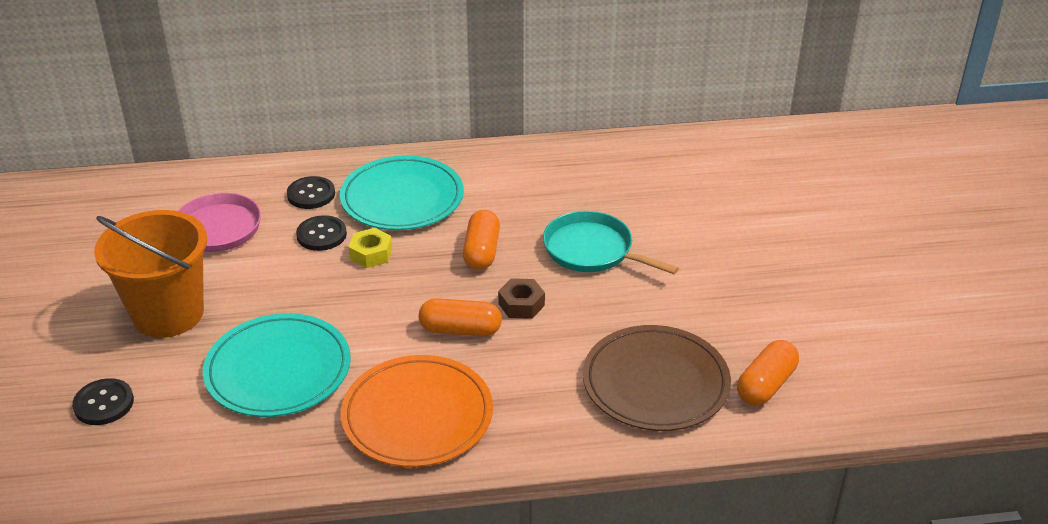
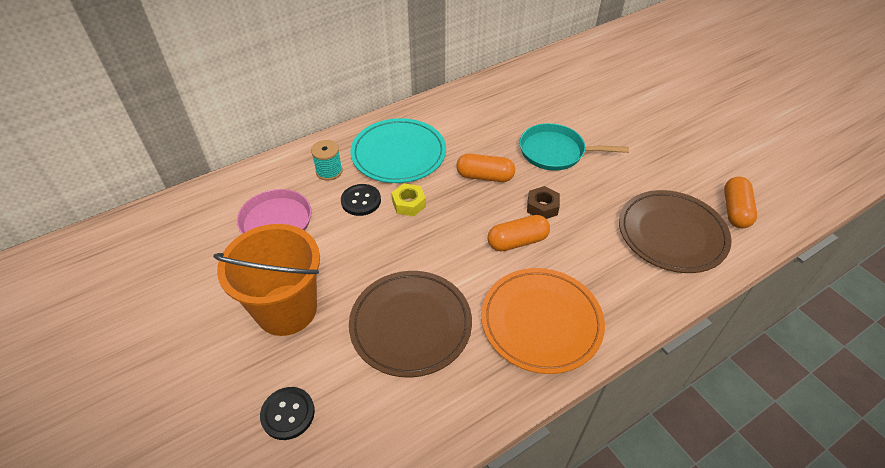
camera: 25 degrees left, 10 degrees up
(278, 370) = (410, 325): turquoise plate -> brown plate
(311, 194) = (329, 171): black button -> turquoise spool
(481, 252) = (484, 176): orange capsule -> orange capsule turned 60 degrees counterclockwise

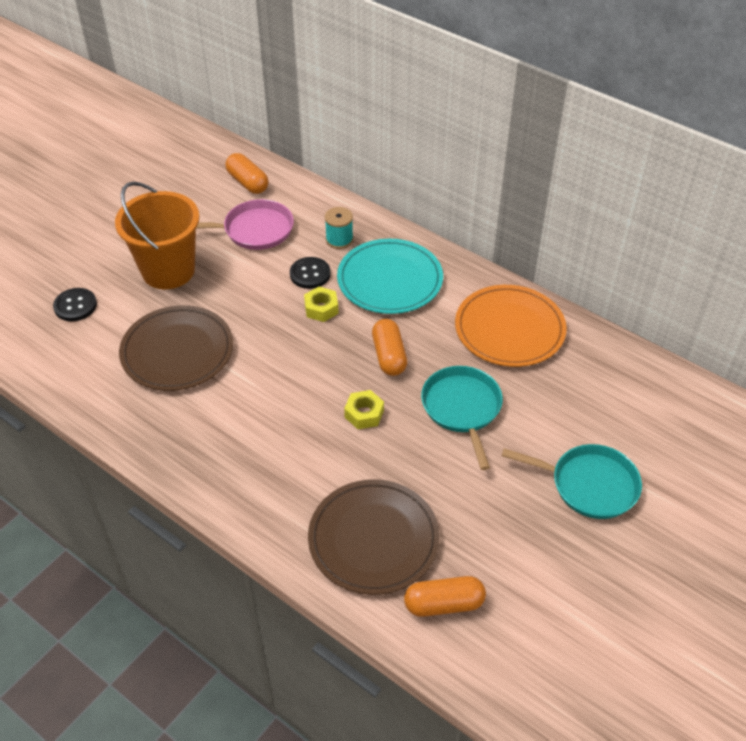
camera: 70 degrees right, 0 degrees up
(517, 241) = (305, 403): orange capsule -> orange capsule (247, 182)
(541, 322) = (210, 442): orange plate -> orange plate (509, 329)
(542, 207) = (364, 414): brown nut -> yellow nut
(642, 114) = (589, 485): none -> turquoise pan

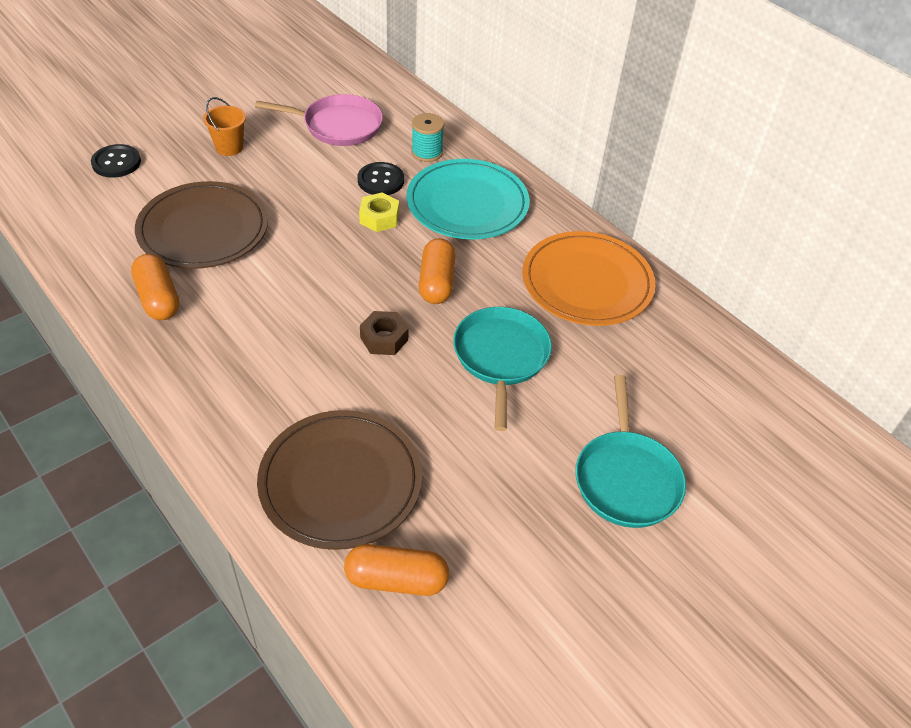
camera: 10 degrees right, 0 degrees up
(168, 270) = (229, 147): orange bucket -> orange bucket, size x0.46
(247, 182) = (350, 79): orange capsule -> orange capsule (158, 298)
(364, 414) = (384, 338): yellow nut -> brown nut
(589, 485) = (626, 479): turquoise pan -> turquoise pan turned 60 degrees clockwise

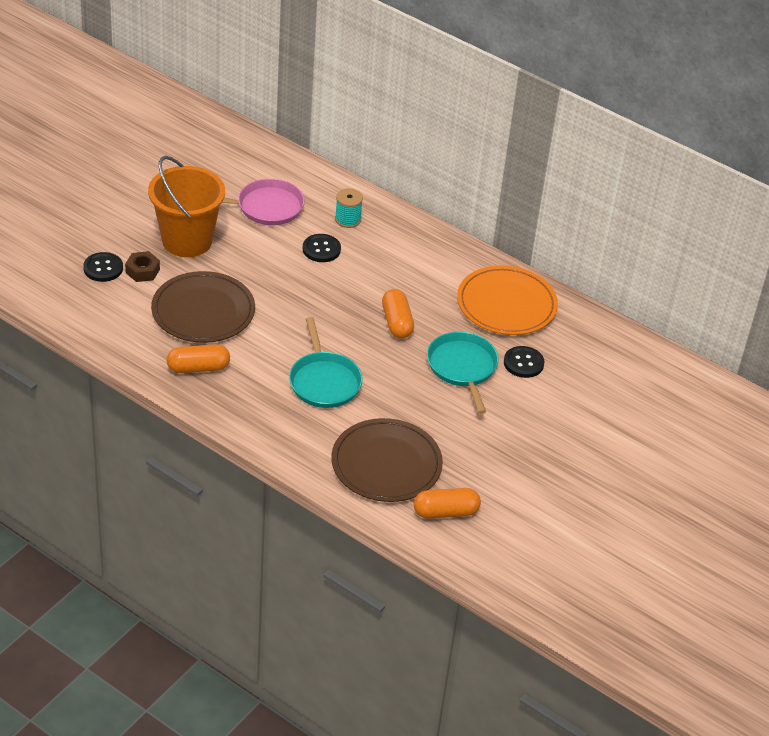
camera: 15 degrees left, 5 degrees down
(158, 298) = (198, 368): orange capsule -> orange capsule turned 60 degrees counterclockwise
(229, 147) = (187, 240): orange bucket -> orange bucket, size x2.19
(379, 218) = (333, 280): yellow nut -> none
(384, 338) = (375, 369): brown nut -> brown nut (142, 271)
(467, 204) = (396, 258): turquoise plate -> none
(586, 365) = (523, 363): none -> black button
(626, 479) = (571, 430): turquoise pan -> turquoise pan (324, 381)

